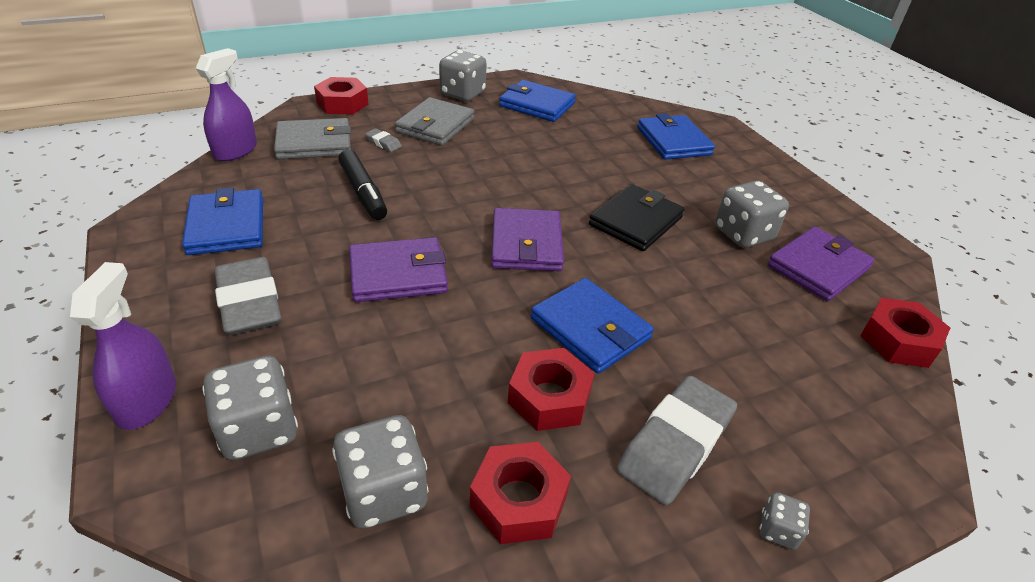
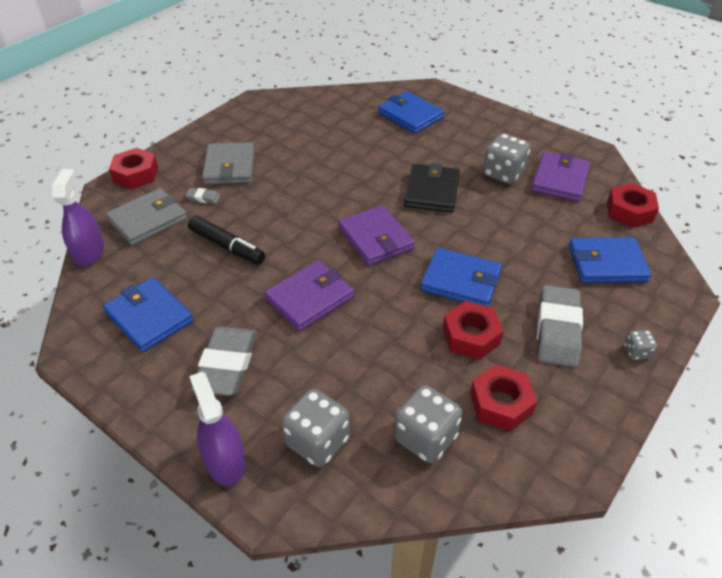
camera: 25 degrees left, 5 degrees up
(250, 303) = (227, 365): grey eraser -> grey eraser turned 60 degrees clockwise
(462, 94) = (225, 129): grey dice -> none
(537, 105) = (291, 119): blue wallet -> blue wallet (607, 264)

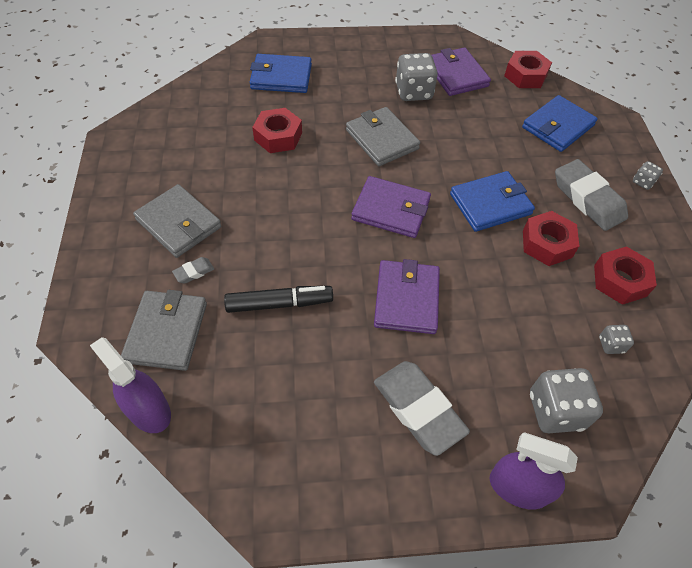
camera: 45 degrees left, 10 degrees up
(136, 174) = (87, 294): red nut -> red nut (278, 136)
(149, 317) = (298, 424): blue wallet -> none
(425, 438) = (611, 345): grey dice -> grey dice, size x0.50
(431, 191) = (381, 139): black wallet -> grey wallet

